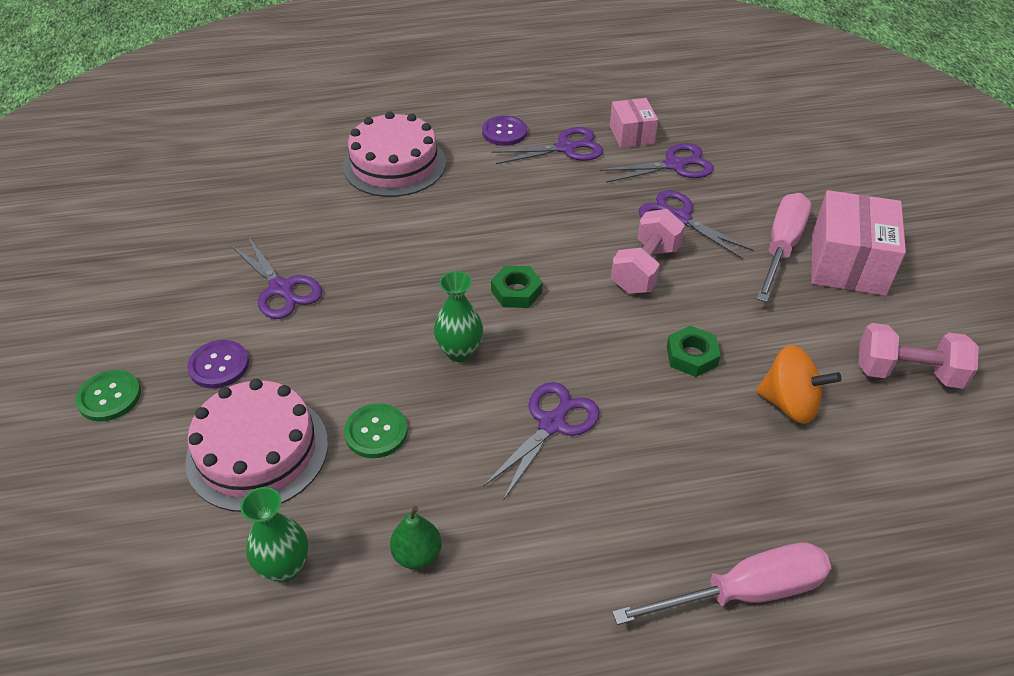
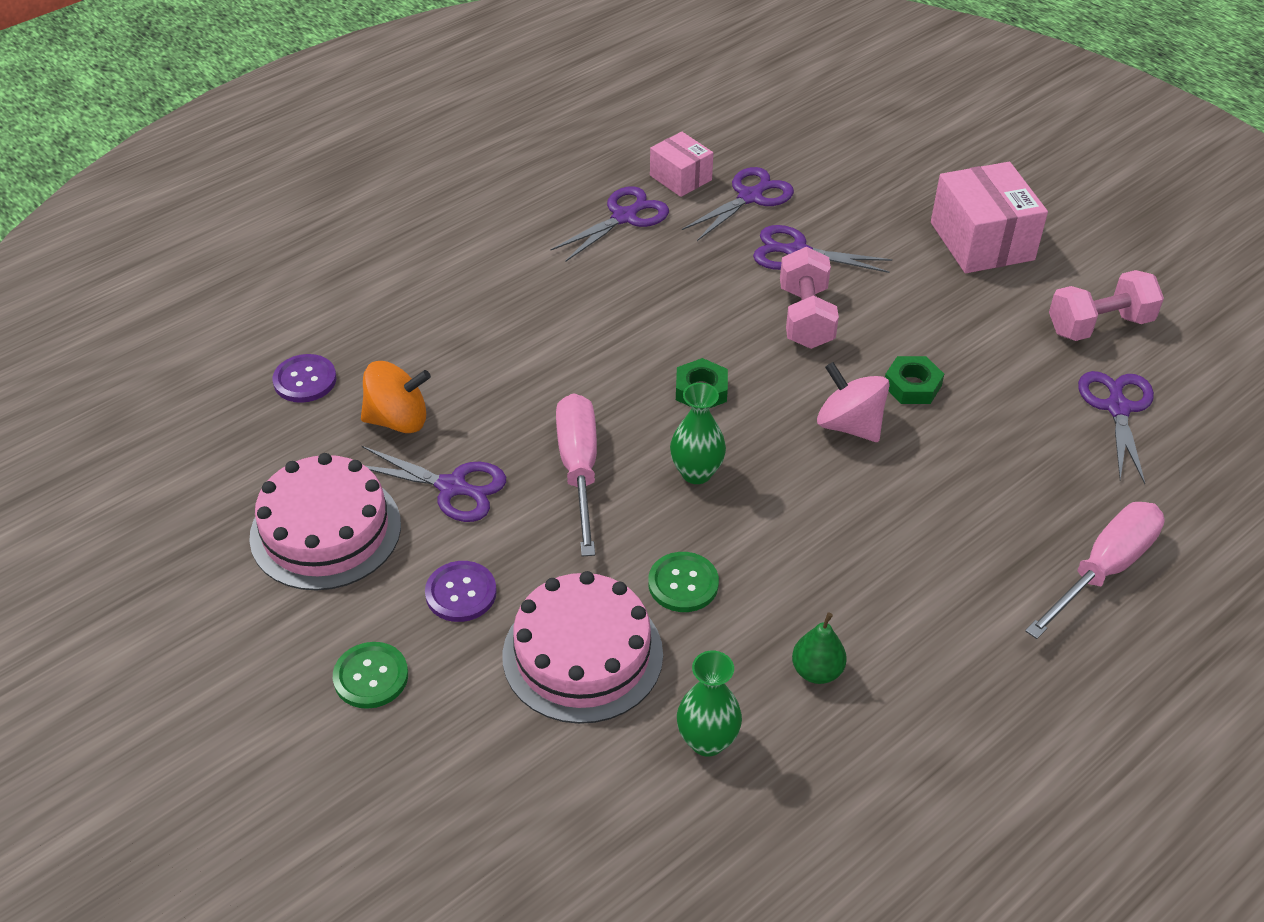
camera: 30 degrees left, 0 degrees up
(394, 164) = (452, 303): pink cake -> pink cake (325, 530)
(504, 132) = (543, 222): purple button -> purple button (305, 380)
(552, 424) = (839, 502): purple scissors -> purple scissors (1117, 408)
(612, 366) = (849, 425): none -> pink spinning top
(781, 247) = (913, 247): pink screwdriver -> pink screwdriver (579, 469)
(789, 404) = (1025, 394): orange spinning top -> orange spinning top (398, 420)

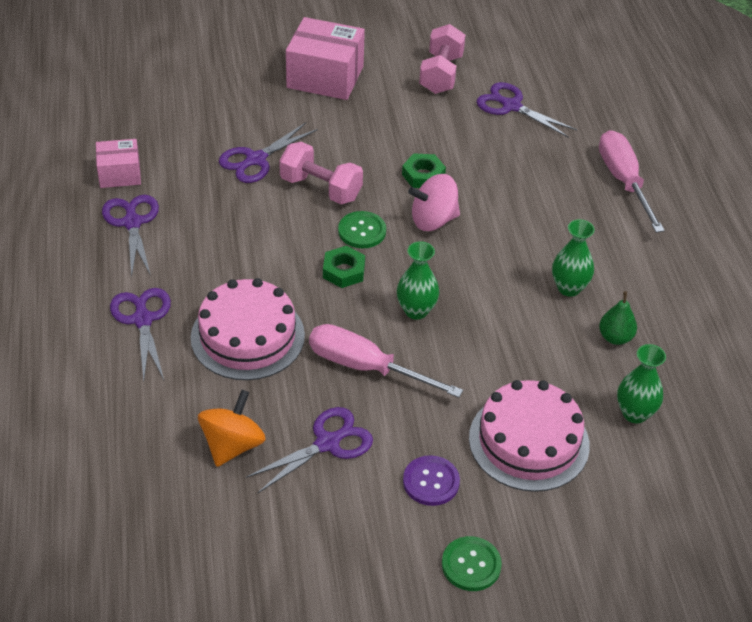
camera: 60 degrees left, 0 degrees up
(305, 380) = (138, 484): purple button -> none
(325, 530) = (312, 536): pink cake -> pink cake (247, 336)
(683, 583) = (505, 364): green button -> green button (362, 231)
(750, 197) = (177, 152): purple scissors -> purple scissors (143, 320)
(858, 592) = (569, 288): none -> green vase

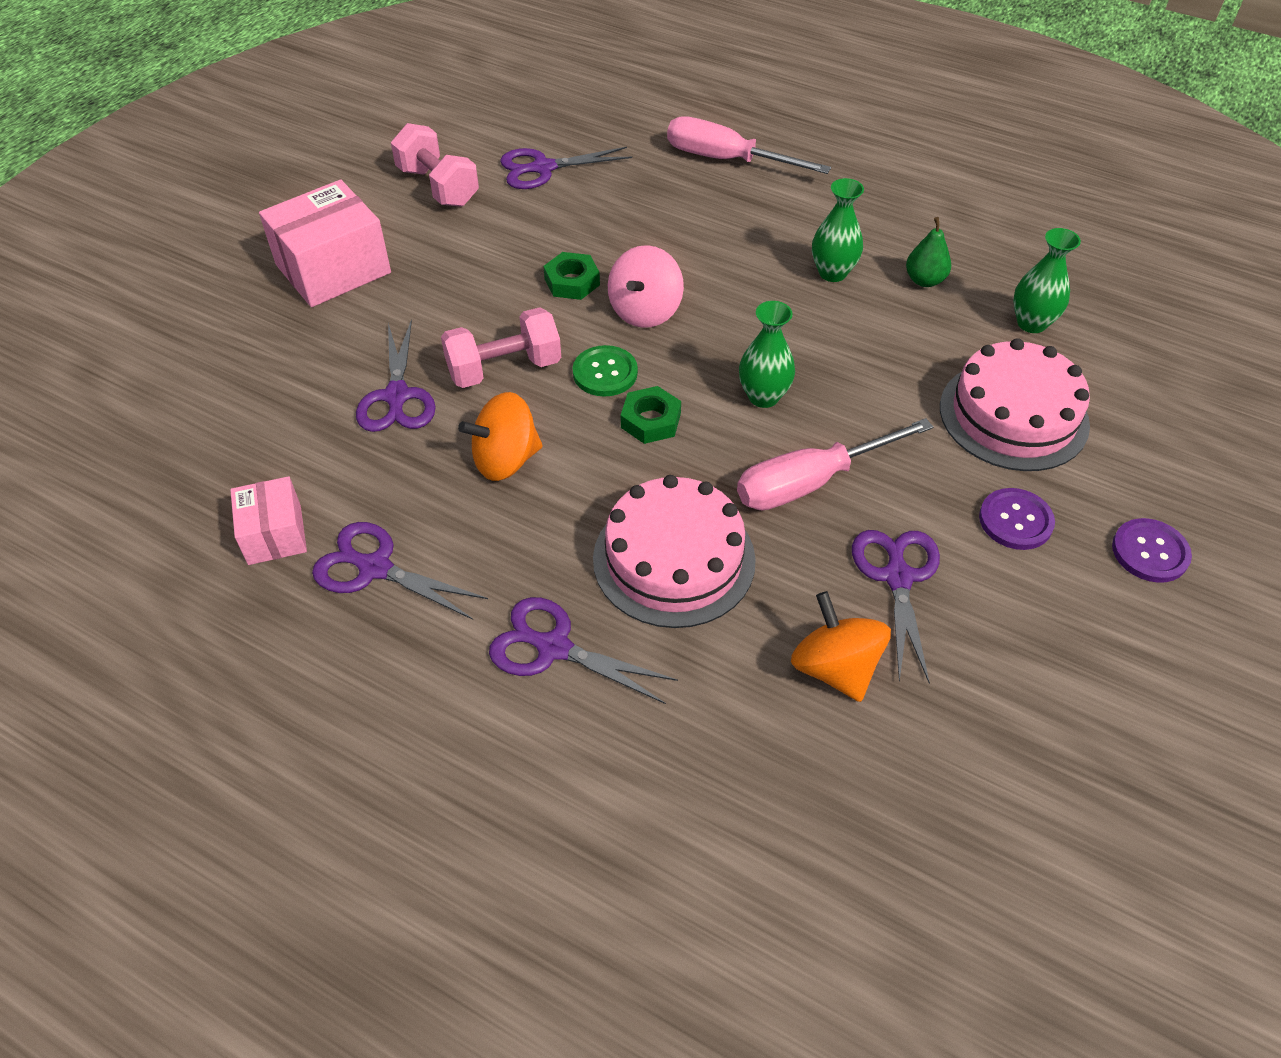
camera: 50 degrees left, 5 degrees up
(120, 174) = (274, 534): pink box -> pink box turned 45 degrees counterclockwise
(253, 228) = (505, 460): none -> orange spinning top
(471, 565) = (1150, 552): green button -> purple button

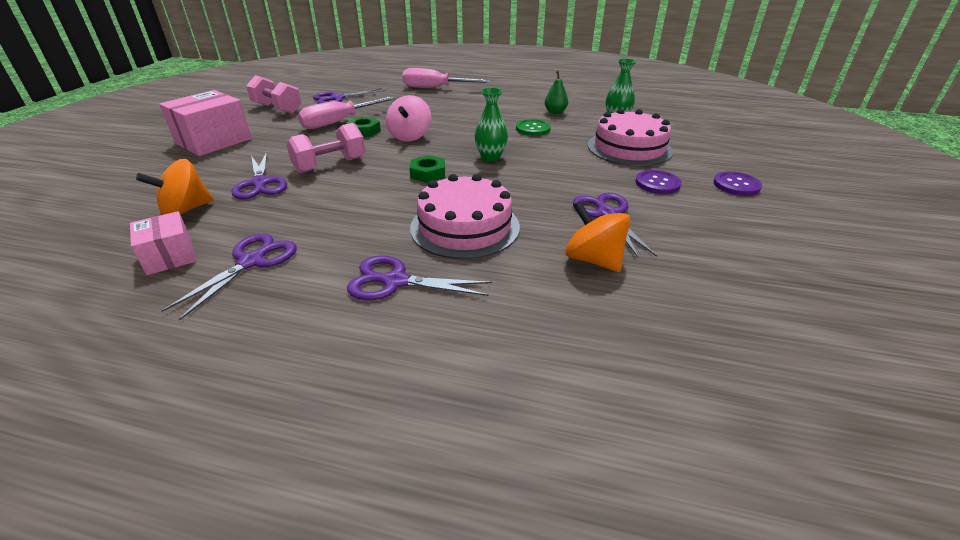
camera: 15 degrees left, 15 degrees down
(375, 568) = (251, 262): purple scissors -> purple scissors turned 105 degrees clockwise
(505, 460) = (339, 200): orange spinning top -> orange spinning top (186, 210)
(605, 373) = (393, 159): green button -> green button (533, 129)
(811, 482) = (534, 184): pink screwdriver -> pink screwdriver (339, 122)
(832, 273) = (507, 114): green vase -> none

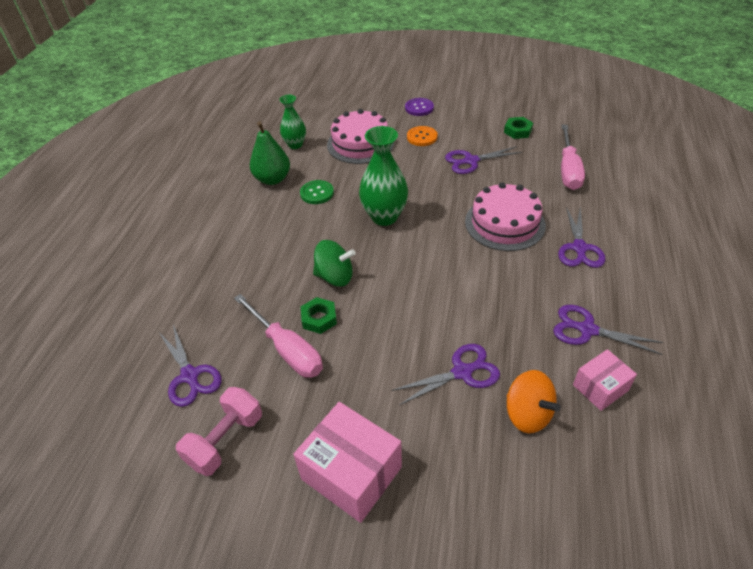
camera: 90 degrees left, 10 degrees up
(330, 165) = (412, 326): pink dumbbell -> none
(410, 136) = (335, 277): pink spinning top -> green spinning top
(428, 173) = (422, 252): green nut -> green nut (518, 131)
(435, 88) = (168, 276): pink screwdriver -> pink screwdriver (568, 170)
(490, 157) = (384, 217): green vase -> green vase, size x1.61
(555, 112) = (272, 179): green pear -> green pear, size x1.66
(593, 260) = (526, 169): orange spinning top -> none
(657, 183) = (422, 137): purple button -> orange button

